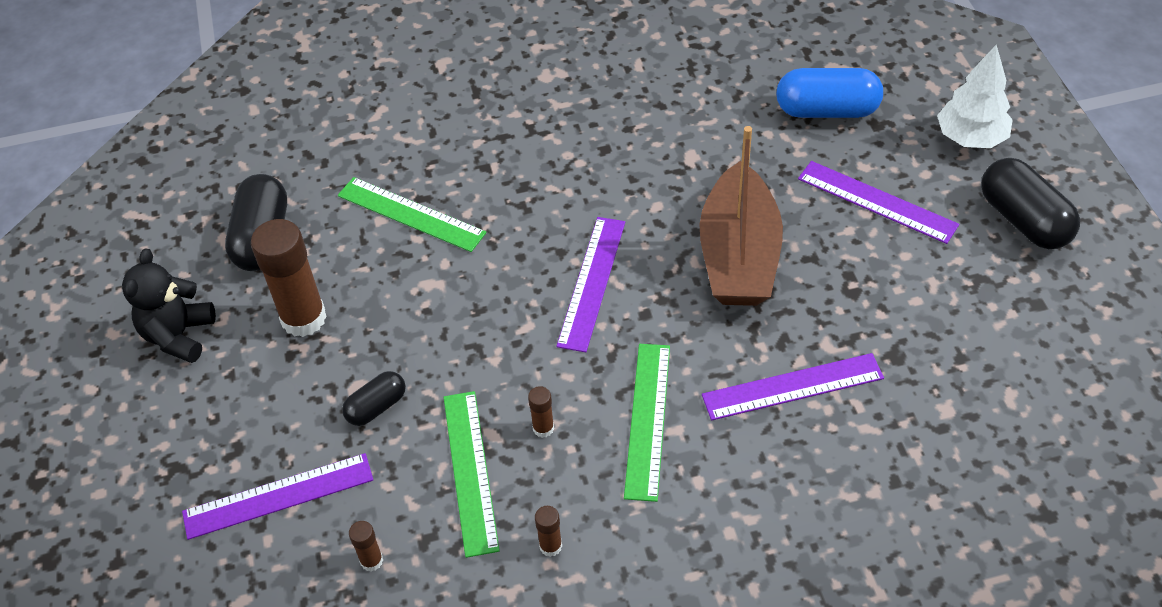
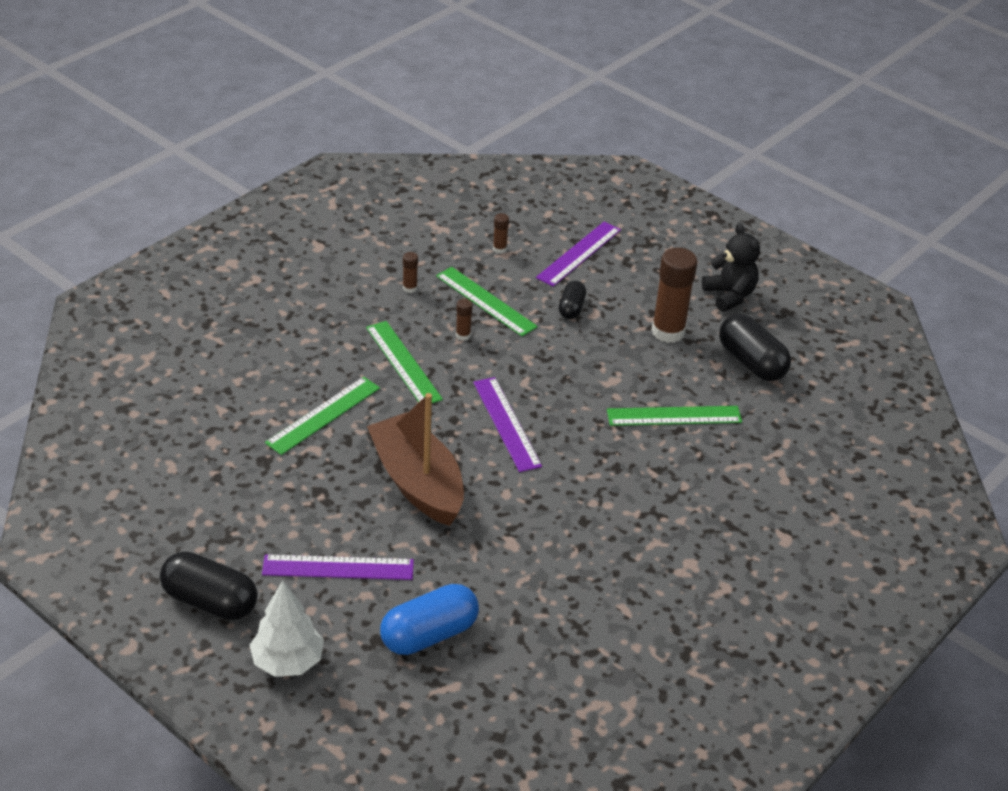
camera: 140 degrees right, 10 degrees down
(792, 387) = (323, 415): purple ruler -> green ruler

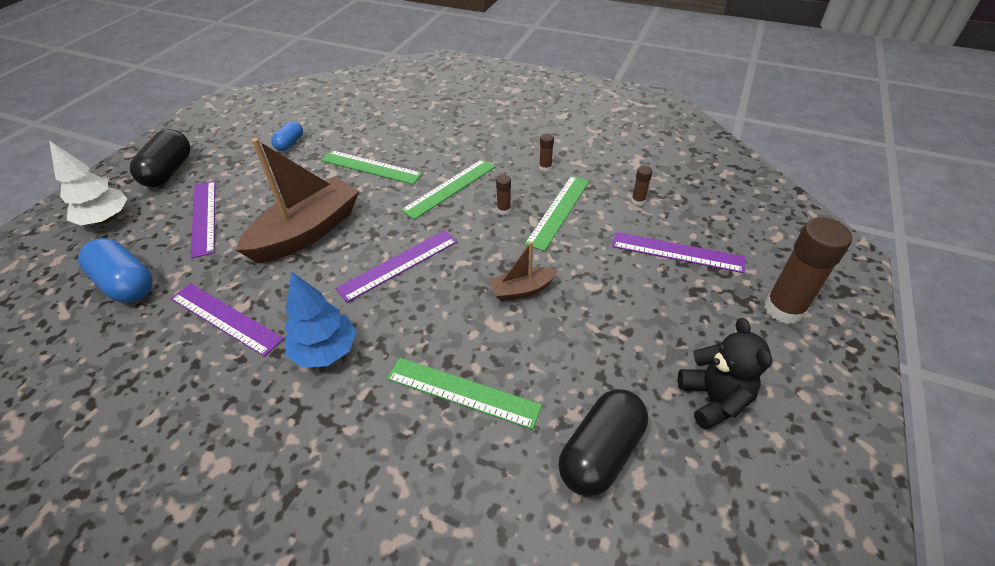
camera: 75 degrees right, 5 degrees up
(219, 479) = (290, 143): none -> blue capsule
(522, 554) = (225, 318): none -> purple ruler
(571, 308) = (588, 267): black capsule -> none
(579, 355) = (521, 290): none -> brown boat
(596, 489) = (325, 351): none -> blue tree
(668, 332) = (603, 353): brown glue stick -> brown glue stick (784, 309)
(674, 416) = (462, 392): green ruler -> green ruler turned 45 degrees counterclockwise
(729, 295) = (714, 399): black teddy bear -> black teddy bear turned 60 degrees counterclockwise

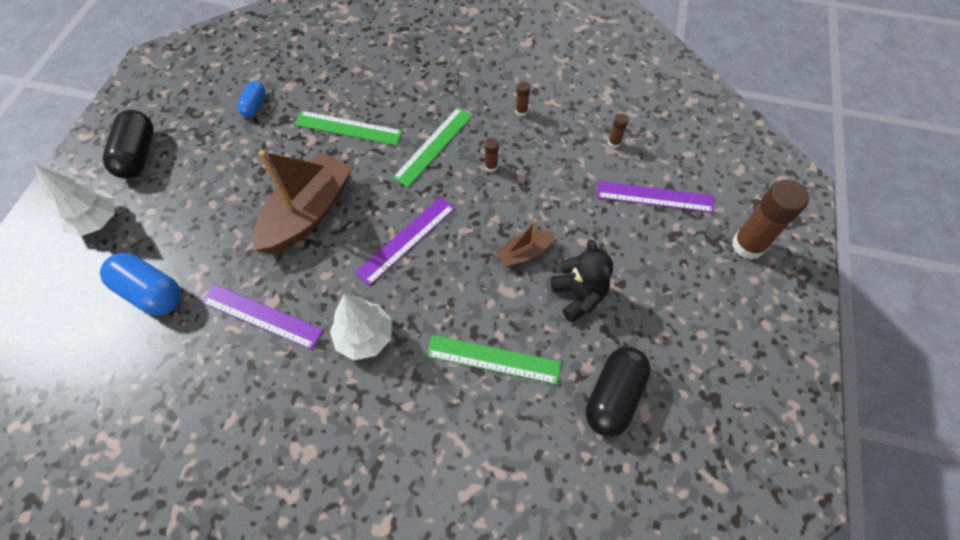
camera: 10 degrees left, 15 degrees up
(204, 217) = (198, 207): purple ruler -> none
(325, 351) = (364, 337): blue tree -> white tree
(558, 211) = (542, 162): green ruler -> none
(714, 399) = (696, 337): black teddy bear -> black teddy bear (578, 296)

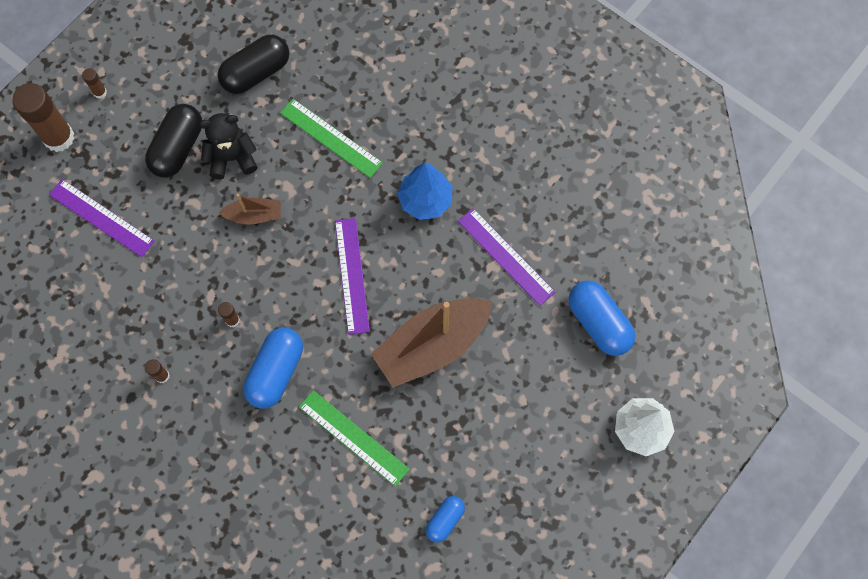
camera: 155 degrees left, 10 degrees up
(138, 155) = (588, 502): black capsule -> black capsule (178, 148)
(364, 337) = (425, 200): white tree -> blue tree
(406, 240) = (352, 275): purple ruler -> purple ruler turned 75 degrees counterclockwise
(433, 146) = (276, 372): green ruler -> blue capsule
(578, 296) = (232, 158): black teddy bear -> black teddy bear turned 75 degrees clockwise
(614, 143) = (95, 293): brown glue stick -> brown glue stick (100, 92)

